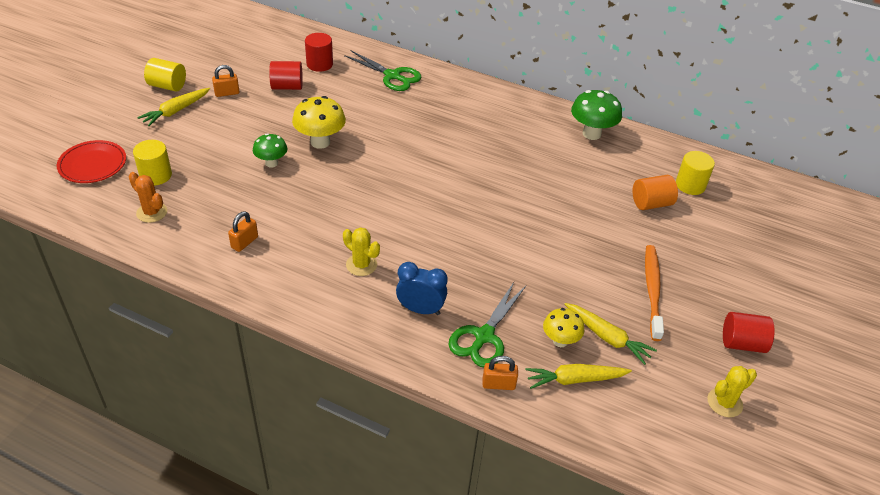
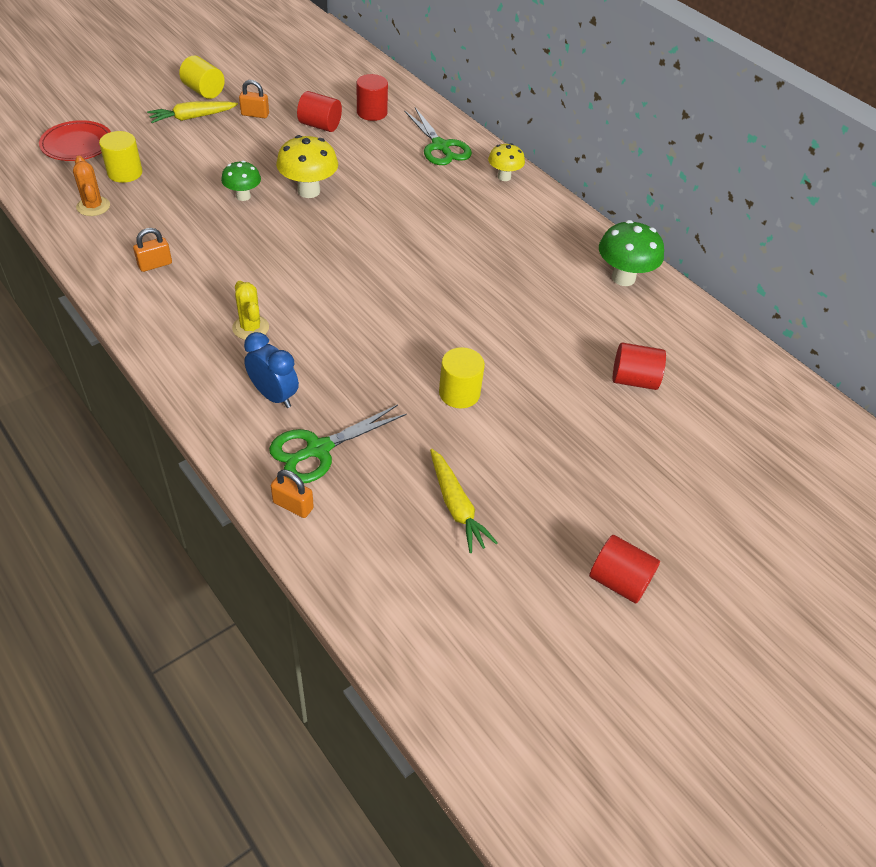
camera: 25 degrees right, 5 degrees up
(560, 341) = (398, 488): yellow mushroom -> yellow mushroom (504, 177)
(574, 380) = (381, 536): yellow carrot -> none
(651, 203) = (634, 380): orange cylinder -> red cylinder
(652, 290) = (554, 476): orange toothbrush -> none
(690, 185) = (702, 376): yellow cylinder -> yellow cylinder (459, 393)
(724, 403) = (539, 638): yellow cactus -> none

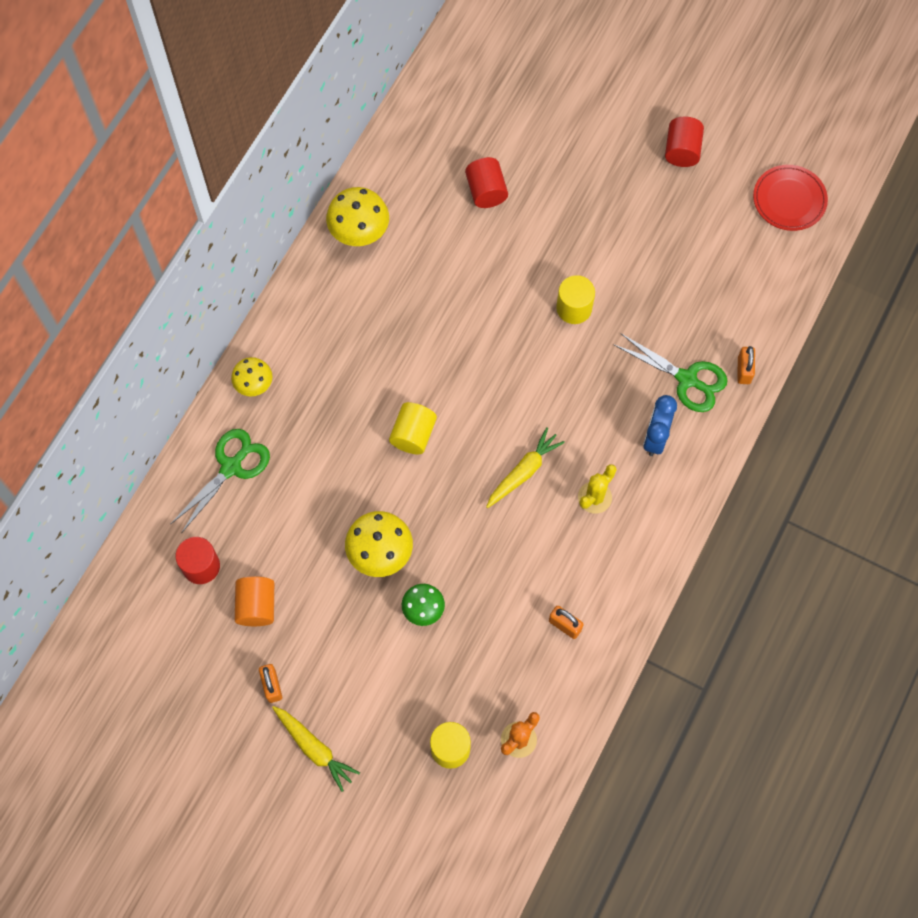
camera: 110 degrees left, 20 degrees up
(77, 144) = (431, 833): red plate -> red plate (789, 200)
(204, 91) = (254, 771): yellow cylinder -> yellow cylinder (413, 434)
(320, 125) = (257, 606): red cylinder -> orange cylinder
(456, 506) = (681, 267): yellow carrot -> yellow carrot (523, 471)
(623, 278) = (359, 233): green mushroom -> yellow mushroom

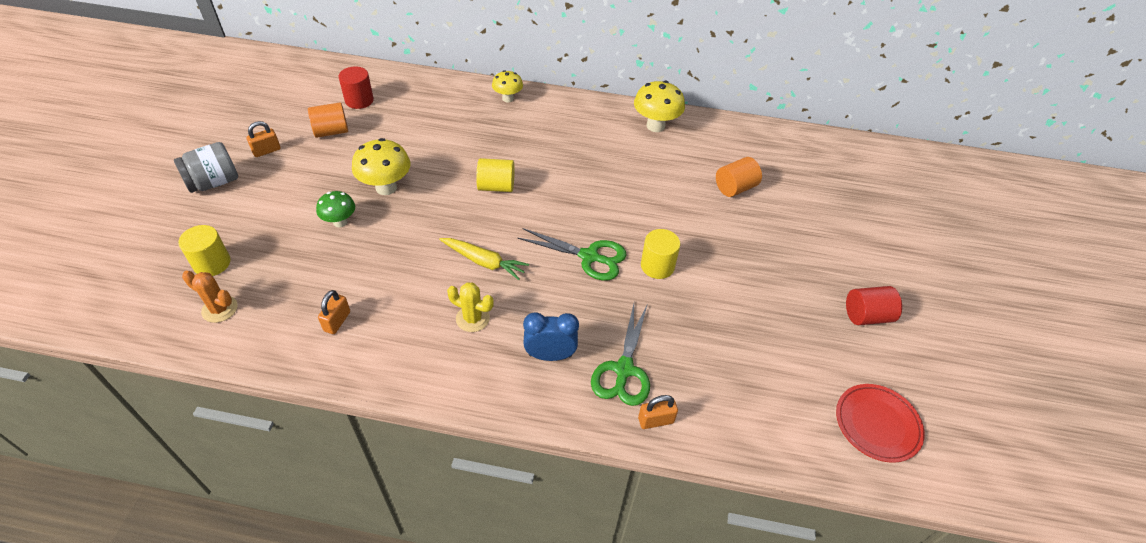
camera: 70 degrees right, 20 degrees down
(231, 467) = (440, 100): green scissors -> green scissors (589, 257)
(314, 748) = (214, 182): yellow carrot -> grey jar
(486, 191) = (735, 188): red cylinder -> orange cylinder

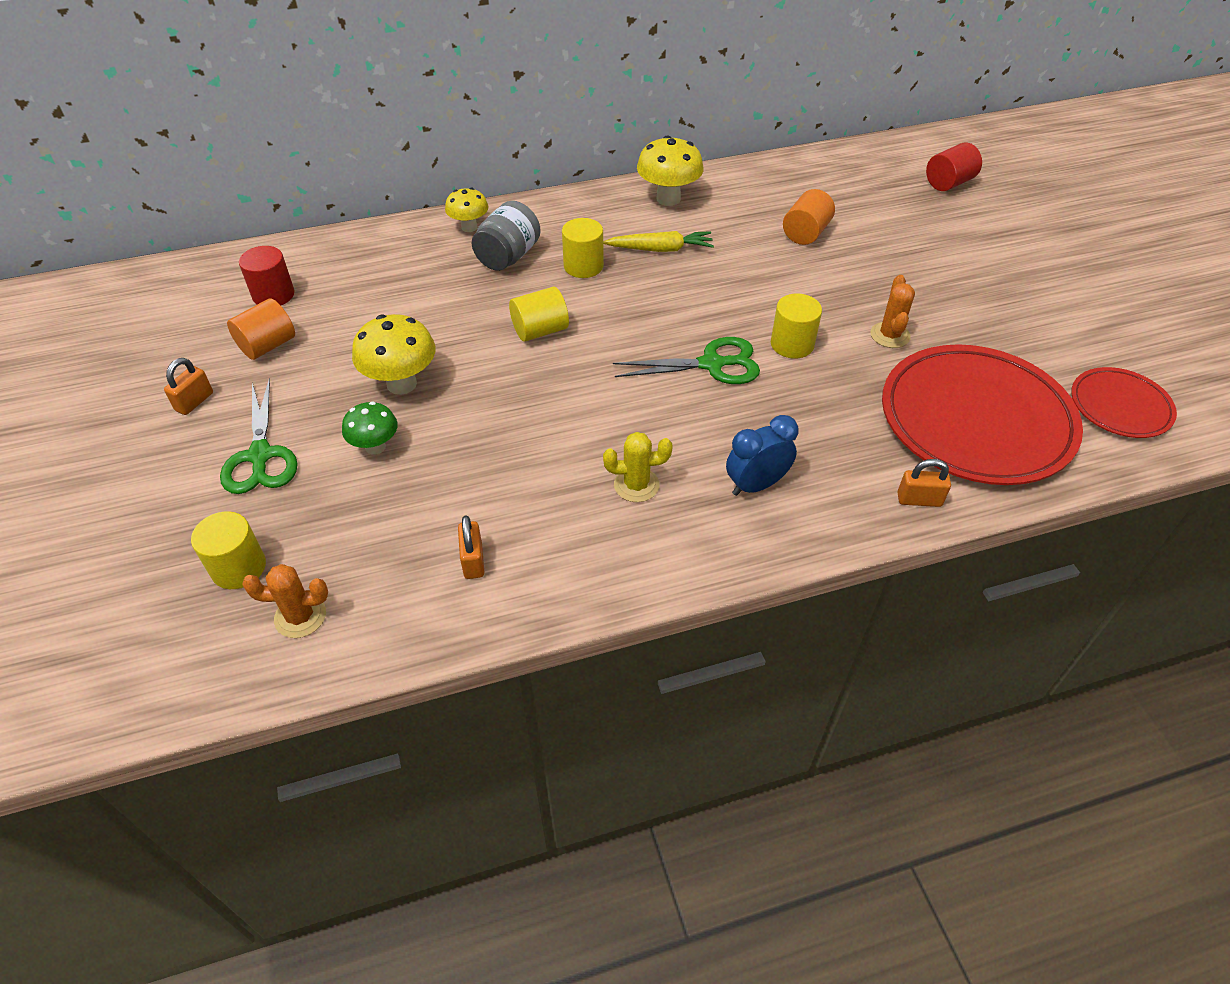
camera: 25 degrees left, 0 degrees up
(214, 182) = (150, 469): grey jar -> grey jar (508, 257)
(484, 262) = (597, 419): yellow carrot -> yellow carrot (660, 249)
(559, 153) = (583, 266): none -> yellow cylinder
(623, 370) = (845, 464): green scissors -> green scissors (260, 456)
(655, 420) = (919, 499): orange padlock -> orange padlock turned 45 degrees clockwise
(735, 289) = (890, 335): none -> orange cactus
(749, 382) = (976, 420): none -> red plate
(866, 316) = (1031, 309): red cylinder -> red cylinder (948, 183)

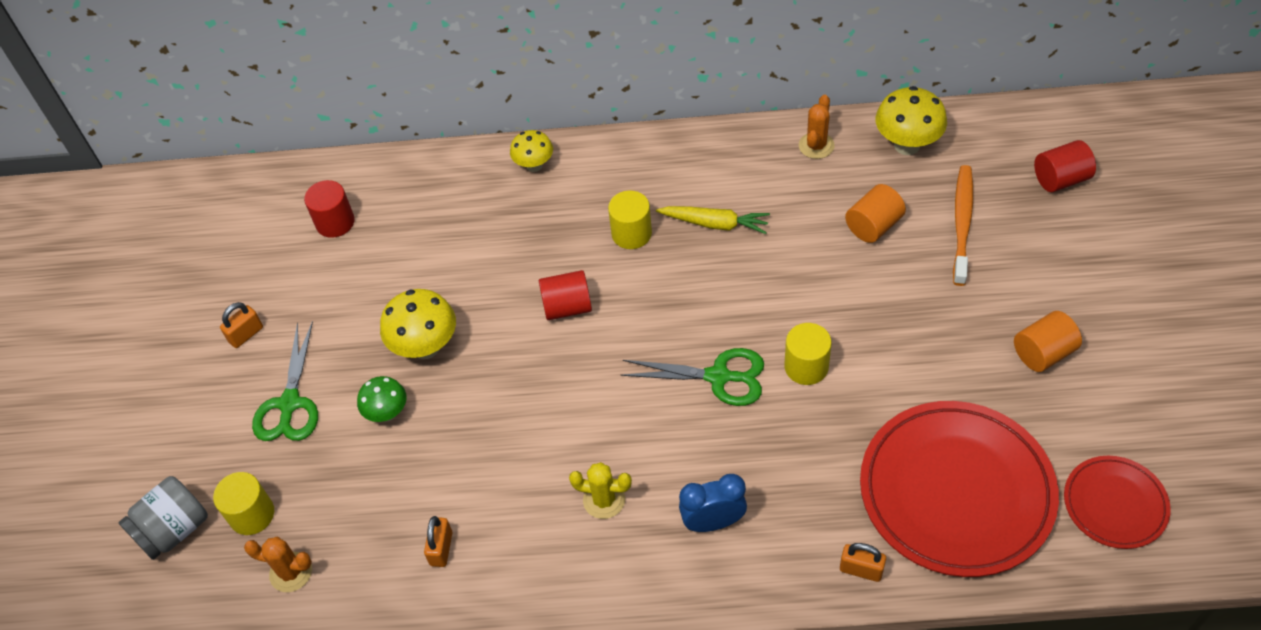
camera: 20 degrees right, 5 degrees up
(268, 345) = (319, 282): orange cylinder -> orange cylinder (1043, 353)
(508, 257) = (562, 209): grey jar -> grey jar (174, 530)
(540, 330) = (567, 307): yellow cylinder -> red cylinder
(668, 198) = (745, 157): yellow mushroom -> yellow mushroom (907, 145)
(881, 222) = (962, 223): none -> orange toothbrush
(890, 335) = (910, 373): orange cactus -> orange cactus (816, 146)

